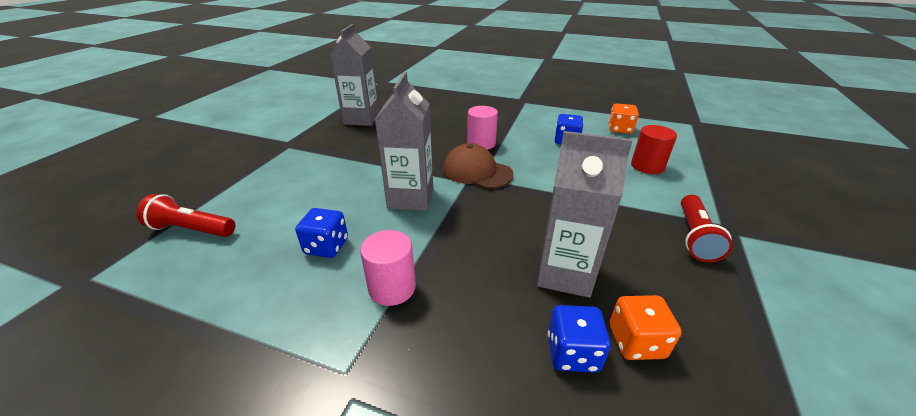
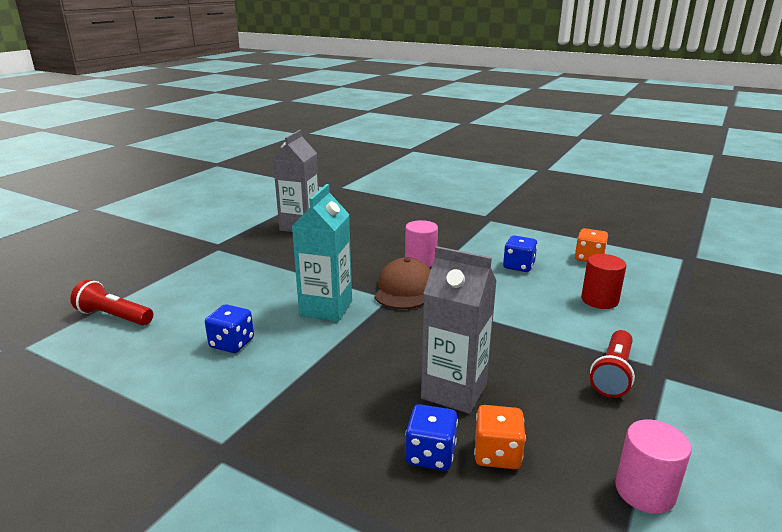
camera: 10 degrees right, 10 degrees down
(392, 288) = (282, 384): pink cylinder -> pink cylinder (645, 491)
(411, 198) = (326, 308): grey carton -> turquoise carton
(477, 171) = (404, 289): brown cap -> brown cap turned 60 degrees clockwise

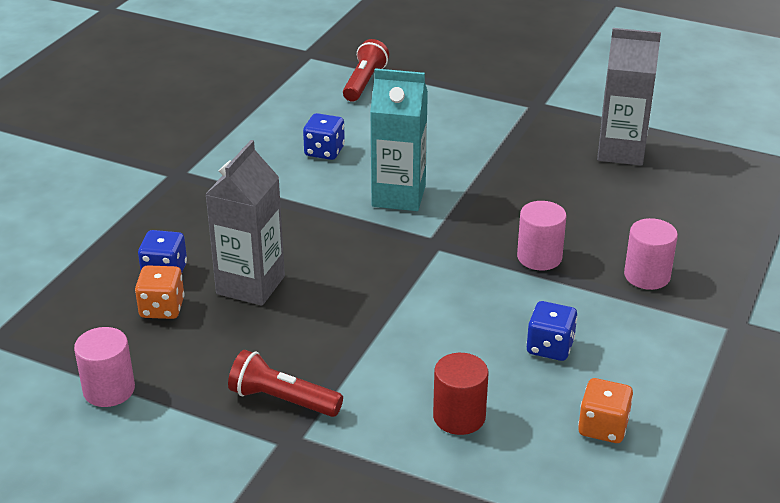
camera: 85 degrees right, 10 degrees up
(404, 289) = (455, 247): brown cap -> none
(442, 233) = (647, 276): none -> pink cylinder

